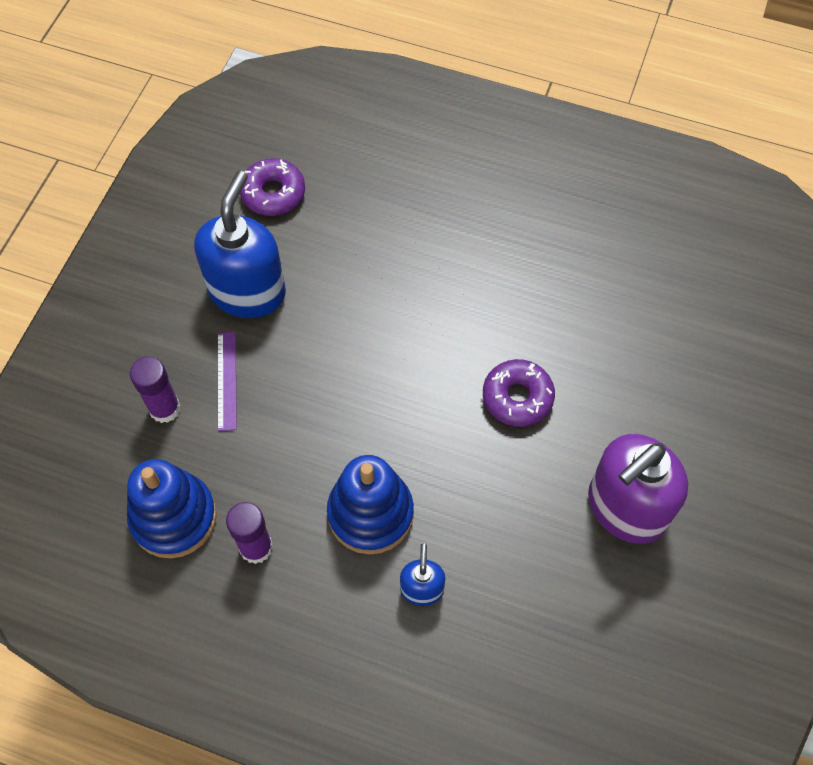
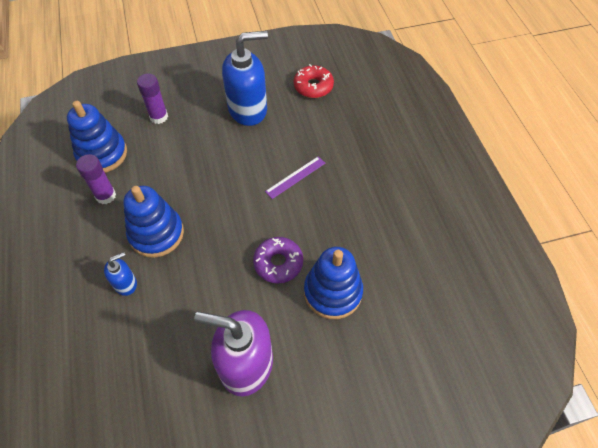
camera: 55 degrees right, 5 degrees down
(227, 380) = (191, 130): purple ruler -> purple ruler (295, 177)
(273, 193) = (313, 86): purple donut -> red donut
(595, 364) = (332, 292): none -> blue stacking toy

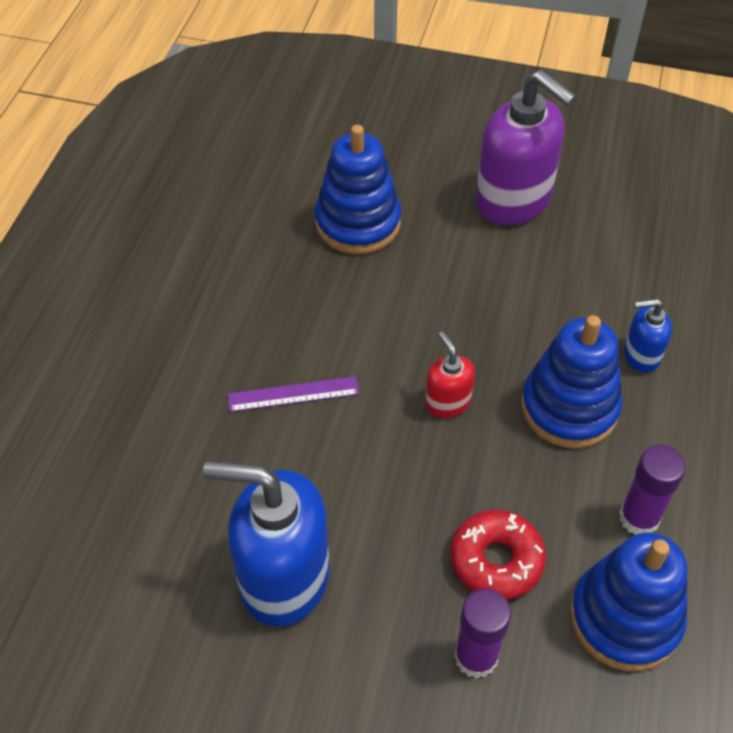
camera: 150 degrees left, 5 degrees down
(219, 207) = (447, 402): none -> red soap dispenser
(278, 263) = (406, 285): purple donut -> none
(313, 86) = (117, 566): red donut -> red donut (496, 560)

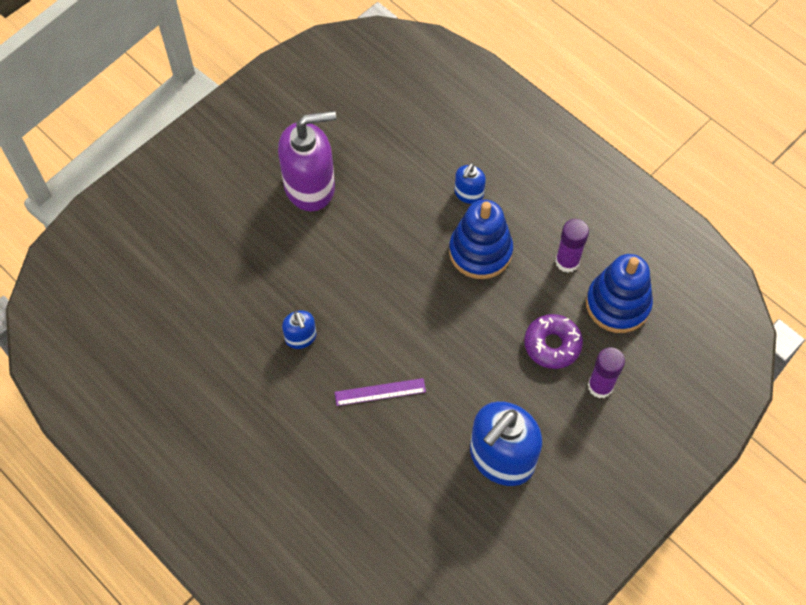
camera: 60 degrees left, 10 degrees up
(293, 394) = (380, 392): purple ruler -> purple ruler turned 60 degrees clockwise
(313, 284) = (301, 338): none -> blue soap dispenser
(358, 223) = (267, 285): blue stacking toy -> none
(447, 402) = (438, 311): red soap dispenser -> none
(496, 560) = (552, 345): red donut -> purple donut

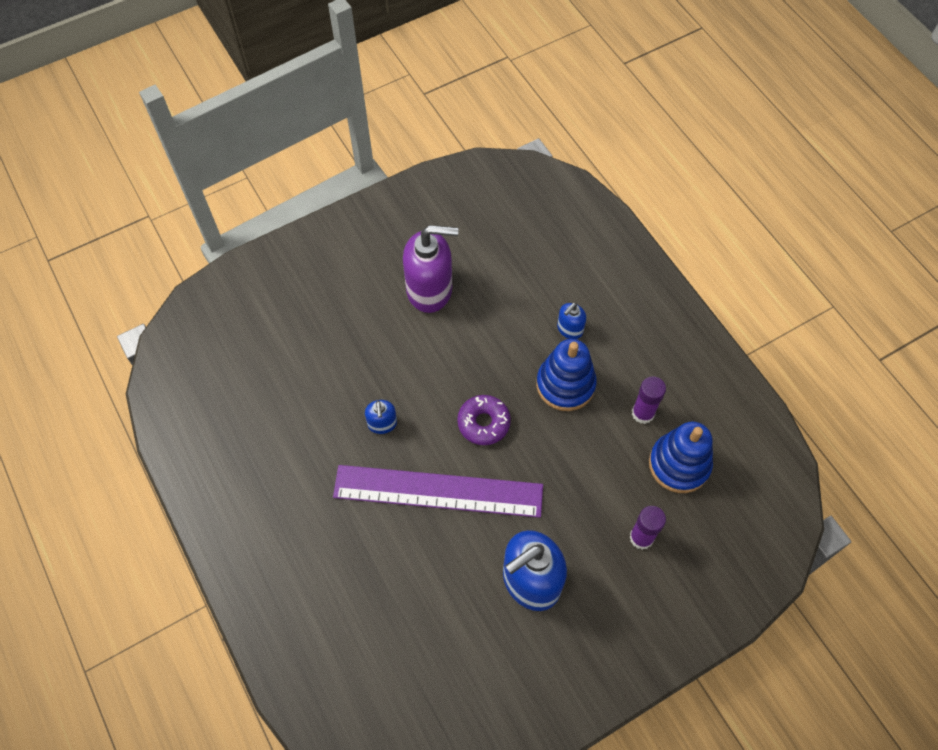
camera: 15 degrees right, 0 degrees up
(380, 392) = (438, 491): purple ruler -> purple ruler, size x2.47
(552, 345) = (607, 487): purple donut -> purple donut (483, 423)

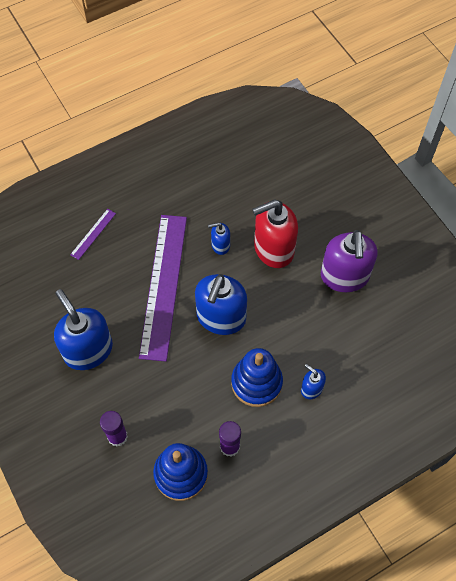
camera: 90 degrees right, 0 degrees up
(357, 587) = (93, 234): none -> purple ruler
(390, 363) = (273, 249): none -> red soap dispenser
(483, 423) = (221, 318): purple donut -> blue soap dispenser

